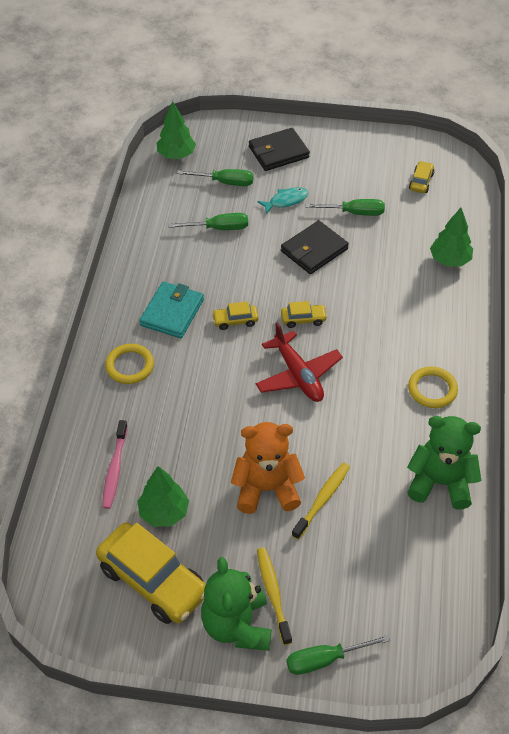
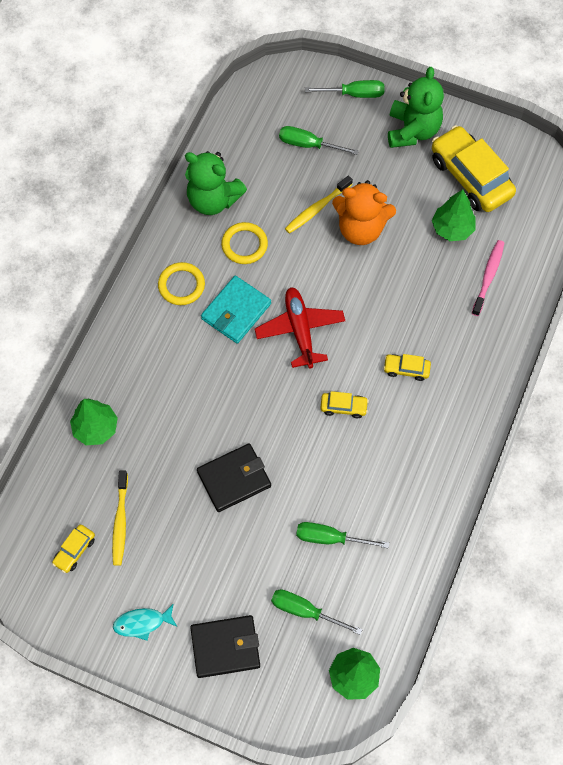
camera: 165 degrees left, 15 degrees up
(130, 366) = (459, 379): yellow ring -> yellow ring (244, 245)
(172, 312) = (405, 433): turquoise wallet -> turquoise wallet (236, 311)
(273, 594) = (379, 146): yellow toothbrush -> yellow toothbrush (120, 521)
(286, 201) = (241, 561): turquoise fish -> turquoise fish (142, 623)
(303, 319) = (275, 392): yellow car -> yellow car (406, 369)
(354, 213) = (170, 522): green screwdriver -> green screwdriver (308, 144)

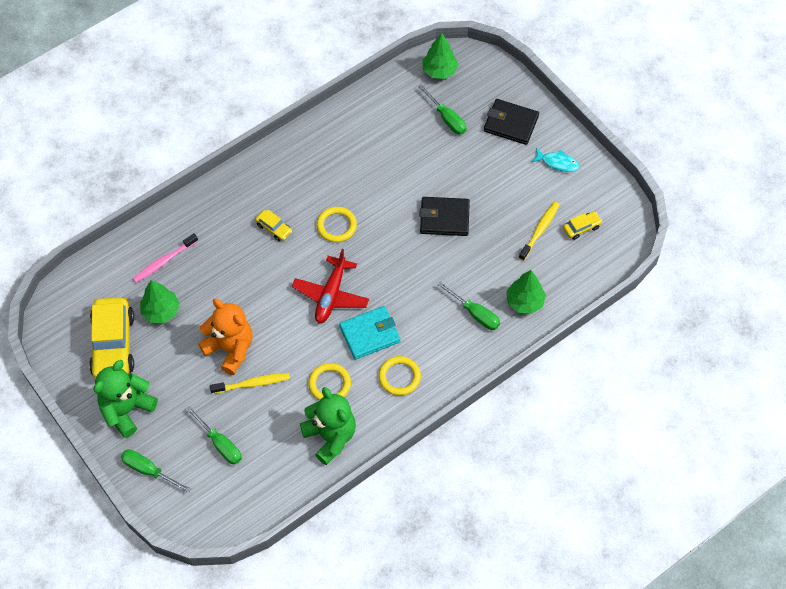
camera: 150 degrees left, 5 degrees down
(330, 538) = (402, 151): green screwdriver -> green screwdriver (475, 314)
(343, 407) = (336, 226): yellow car -> yellow ring

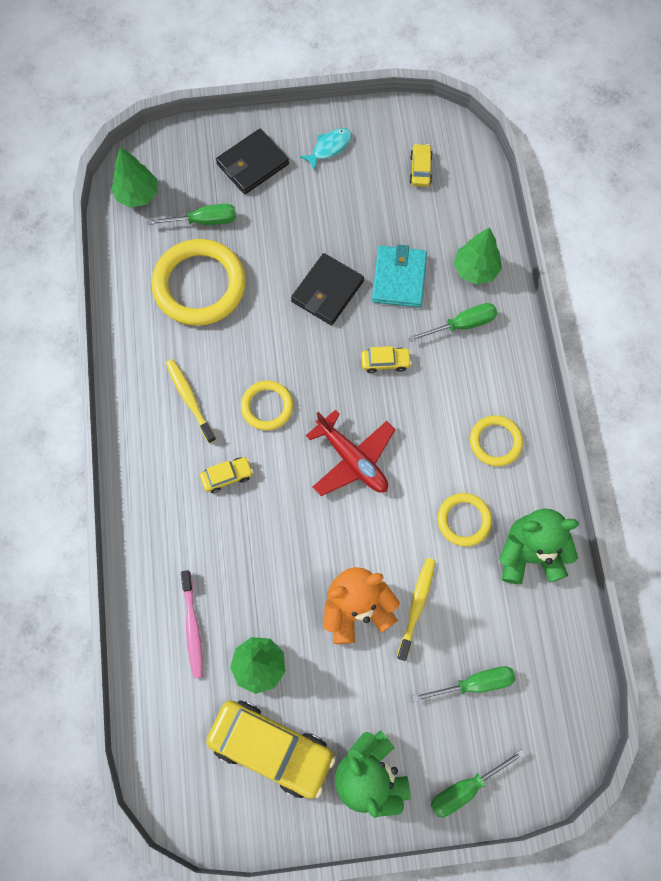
camera: 60 degrees left, 10 degrees up
(369, 334) = (425, 444): turquoise wallet -> turquoise wallet (399, 278)
(397, 141) = (199, 285): none -> yellow ring
(415, 280) = (385, 362): none -> yellow car
(540, 230) = (399, 209): yellow toothbrush -> yellow toothbrush (190, 399)

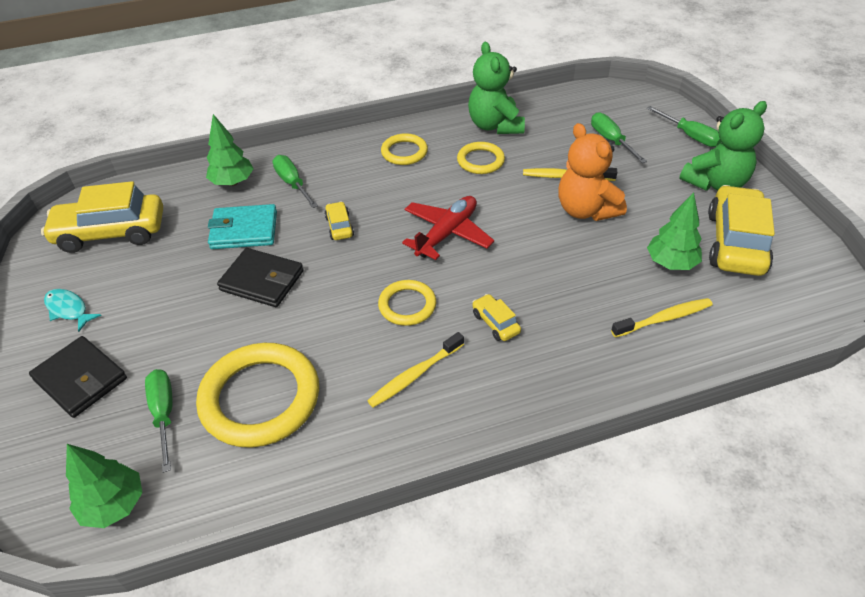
camera: 100 degrees left, 25 degrees down
(192, 627) = (664, 318): pink toothbrush -> yellow toothbrush
(420, 169) = (111, 233): yellow car -> yellow car, size x2.20

